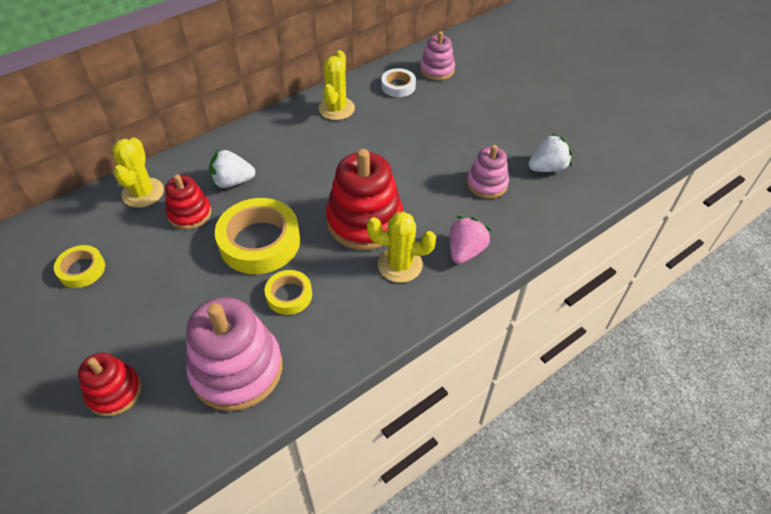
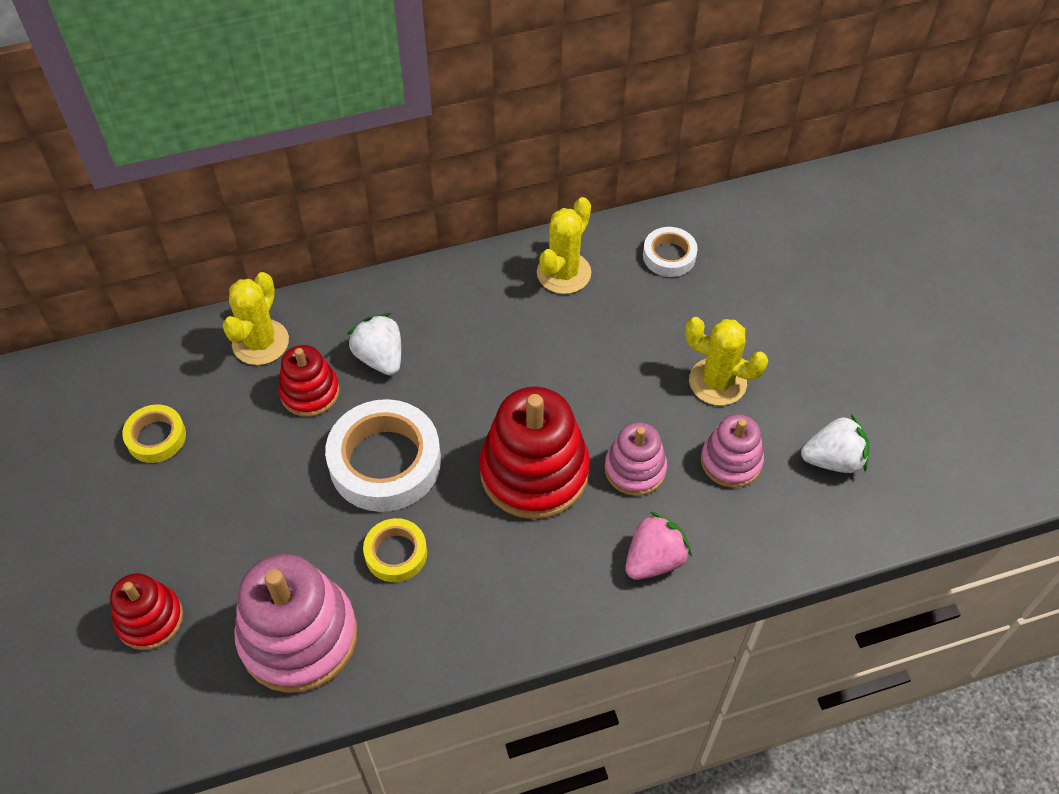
camera: 20 degrees right, 5 degrees up
(232, 182) = (380, 357): white strawberry -> white strawberry turned 45 degrees clockwise
(259, 242) = (385, 462): yellow tape -> white tape
(400, 265) = (556, 553): yellow cactus -> yellow cactus (717, 382)
(437, 70) = (740, 241): pink stacking toy -> pink stacking toy (635, 469)

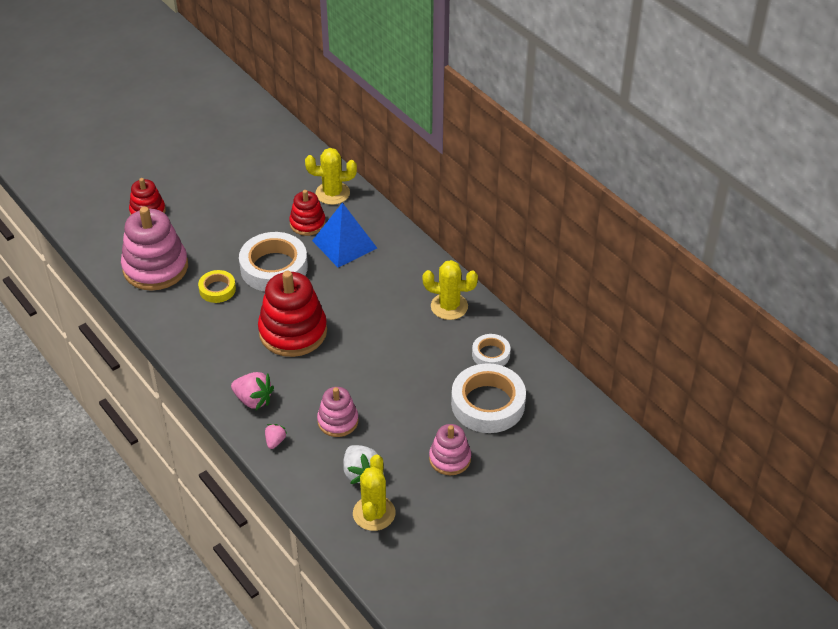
camera: 70 degrees right, 10 degrees down
(156, 437) = (253, 176): yellow tape -> none
(380, 357) = (344, 244): white strawberry -> blue pyramid
(635, 469) = (313, 376): pink stacking toy -> pink stacking toy (450, 459)
(717, 382) = (397, 401): yellow cactus -> yellow cactus (374, 513)
(745, 551) = (275, 441): none -> pink strawberry
(754, 285) = (488, 404): none -> white tape

